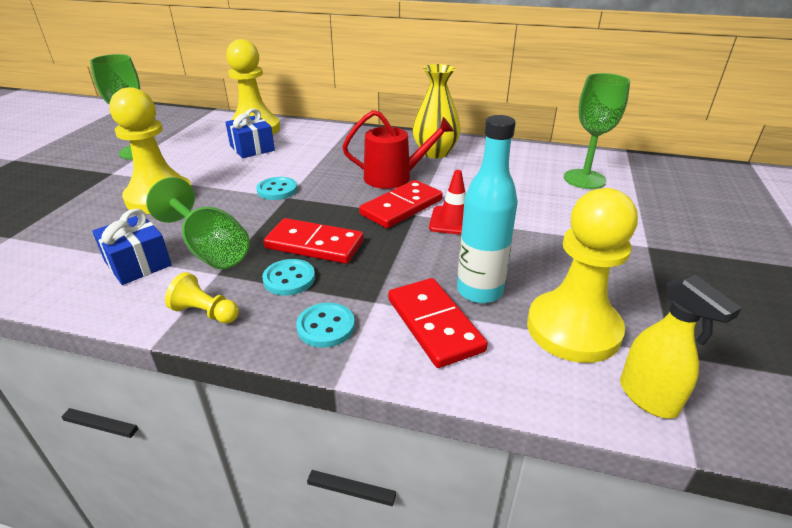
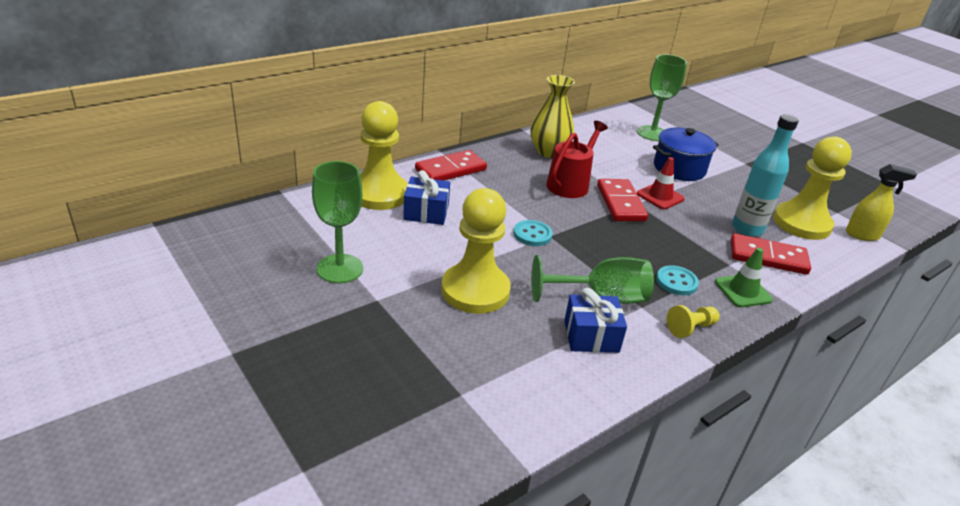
camera: 55 degrees left, 0 degrees up
(314, 244) = (639, 255): red domino -> red domino (450, 169)
(326, 326) = (743, 291): turquoise button -> green traffic cone
(538, 213) = (679, 168): none -> blue pot

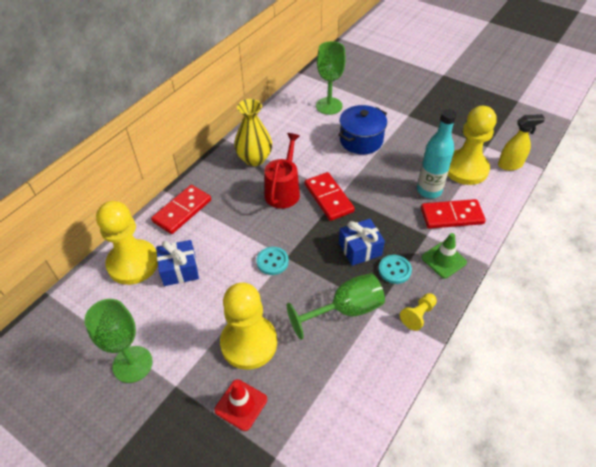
camera: 15 degrees left, 15 degrees up
(591, 336) = (350, 354): blue gift -> blue gift (360, 249)
(660, 196) = (356, 179): red traffic cone -> red traffic cone (241, 405)

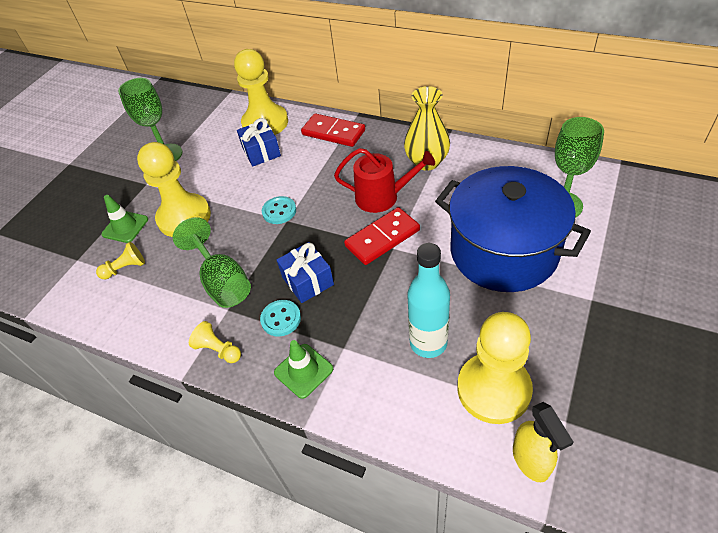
camera: 85 degrees right, 0 degrees up
(241, 405) = (125, 227): red traffic cone -> green traffic cone
(304, 399) = (125, 268): none -> yellow pawn
(361, 140) = (503, 251): blue pot -> blue pot, size x1.68
(451, 216) = (385, 375): red domino -> none

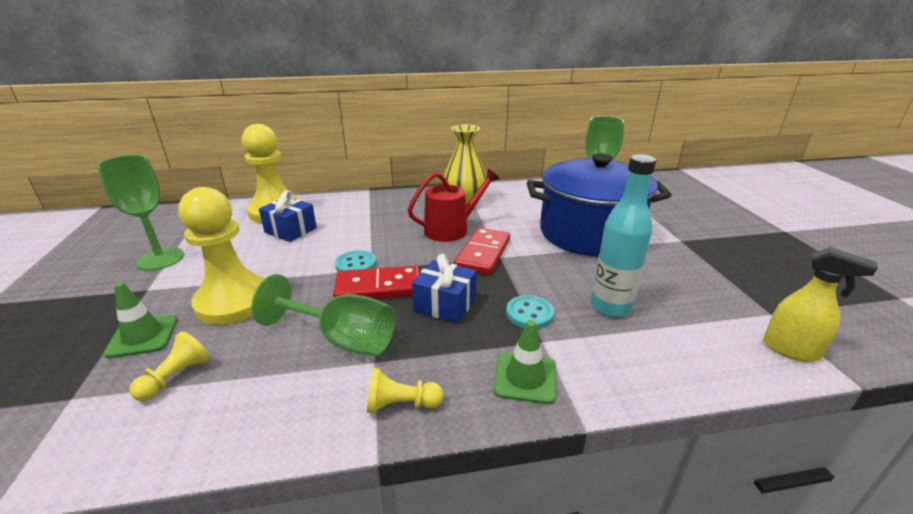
camera: 40 degrees left, 20 degrees down
(281, 319) = (449, 344): turquoise button -> turquoise button (529, 313)
(333, 132) = (358, 203): red domino -> red domino (378, 287)
(493, 389) = (699, 316): yellow pawn -> none

